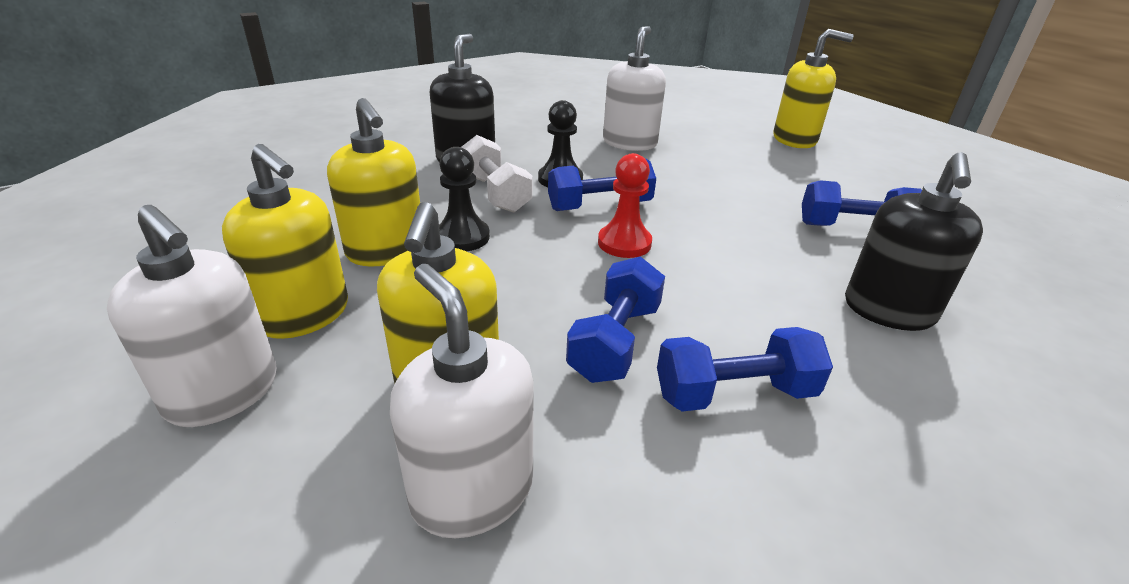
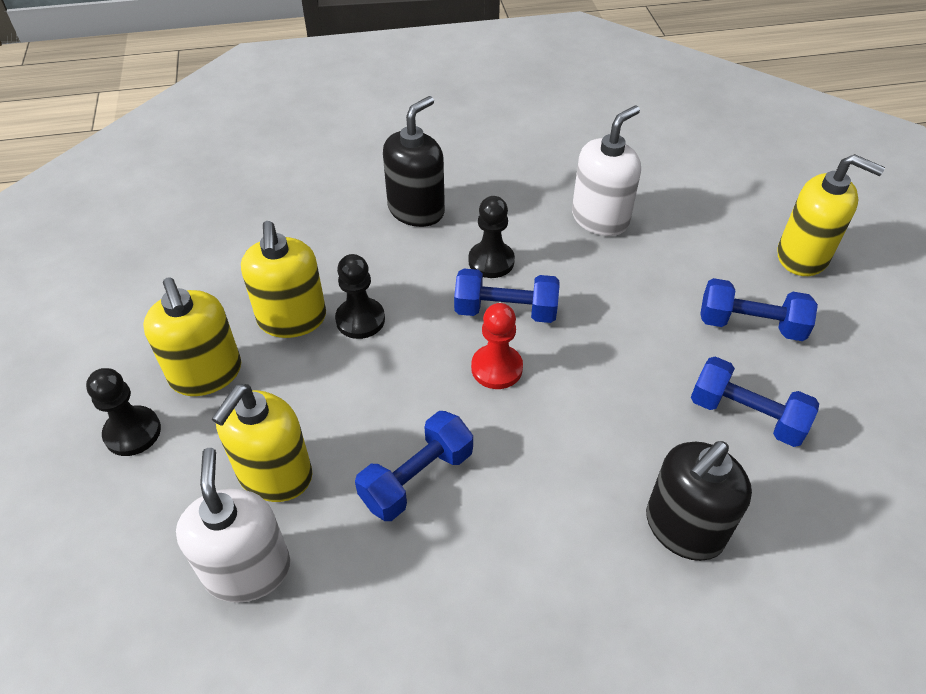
camera: 25 degrees right, 15 degrees up
(223, 393) = (132, 432): white soap dispenser -> black pawn
(495, 193) = (418, 267): white dumbbell -> none
(734, 393) = (475, 561): blue dumbbell -> blue dumbbell (750, 325)

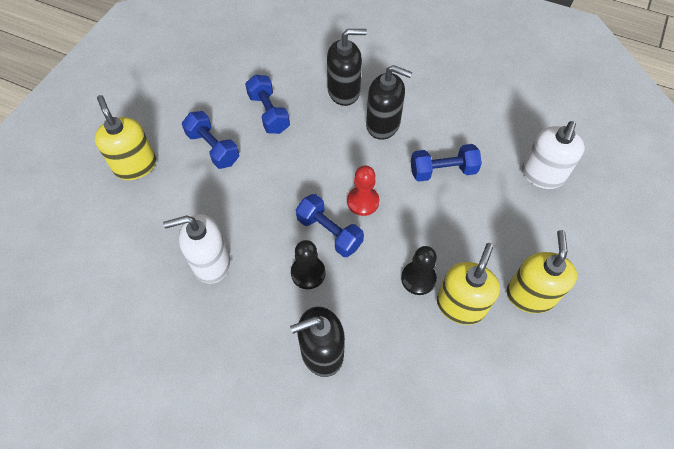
camera: 145 degrees left, 10 degrees up
(132, 432) = (584, 279): black pawn -> none
(274, 475) = (512, 211): yellow soap dispenser -> none
(567, 504) = (383, 124): none -> black soap dispenser

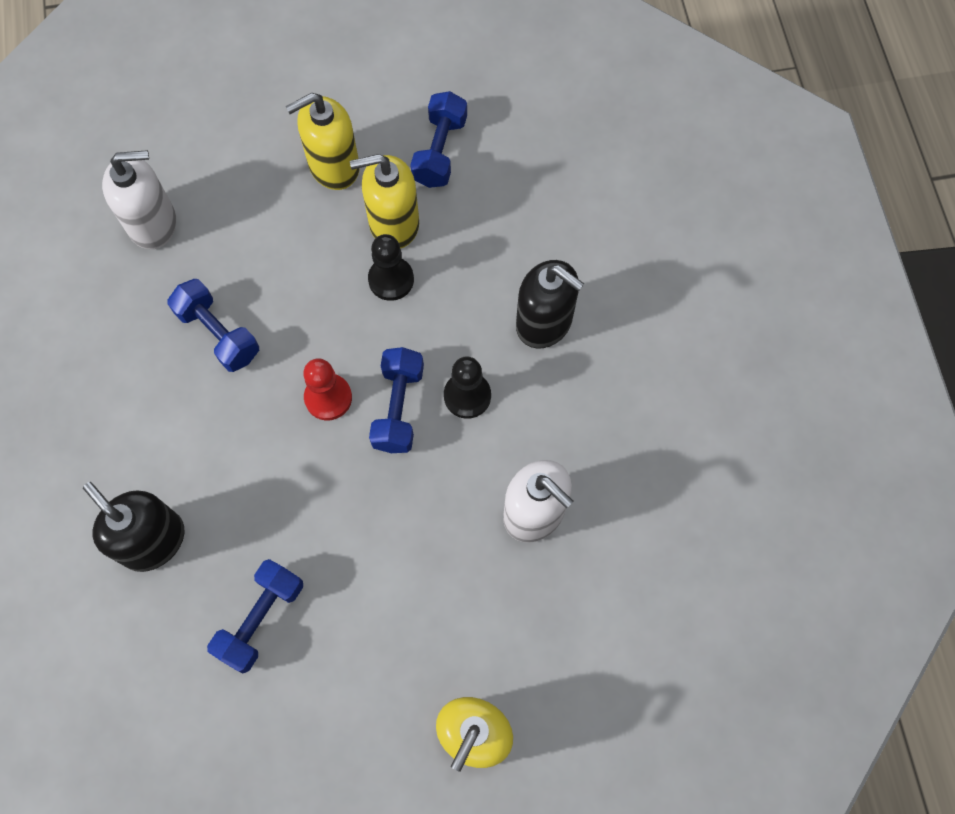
camera: 125 degrees left, 10 degrees up
(213, 148) = (372, 649): blue dumbbell -> blue dumbbell (440, 151)
(383, 124) = (184, 449): black soap dispenser -> none

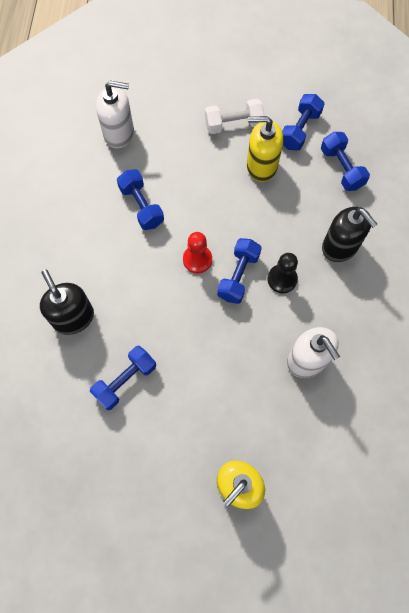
camera: 15 degrees right, 0 degrees up
(333, 166) = (233, 124): yellow soap dispenser -> white dumbbell
(391, 280) = (252, 199): black pawn -> none
(518, 198) = (341, 168): none -> blue dumbbell

